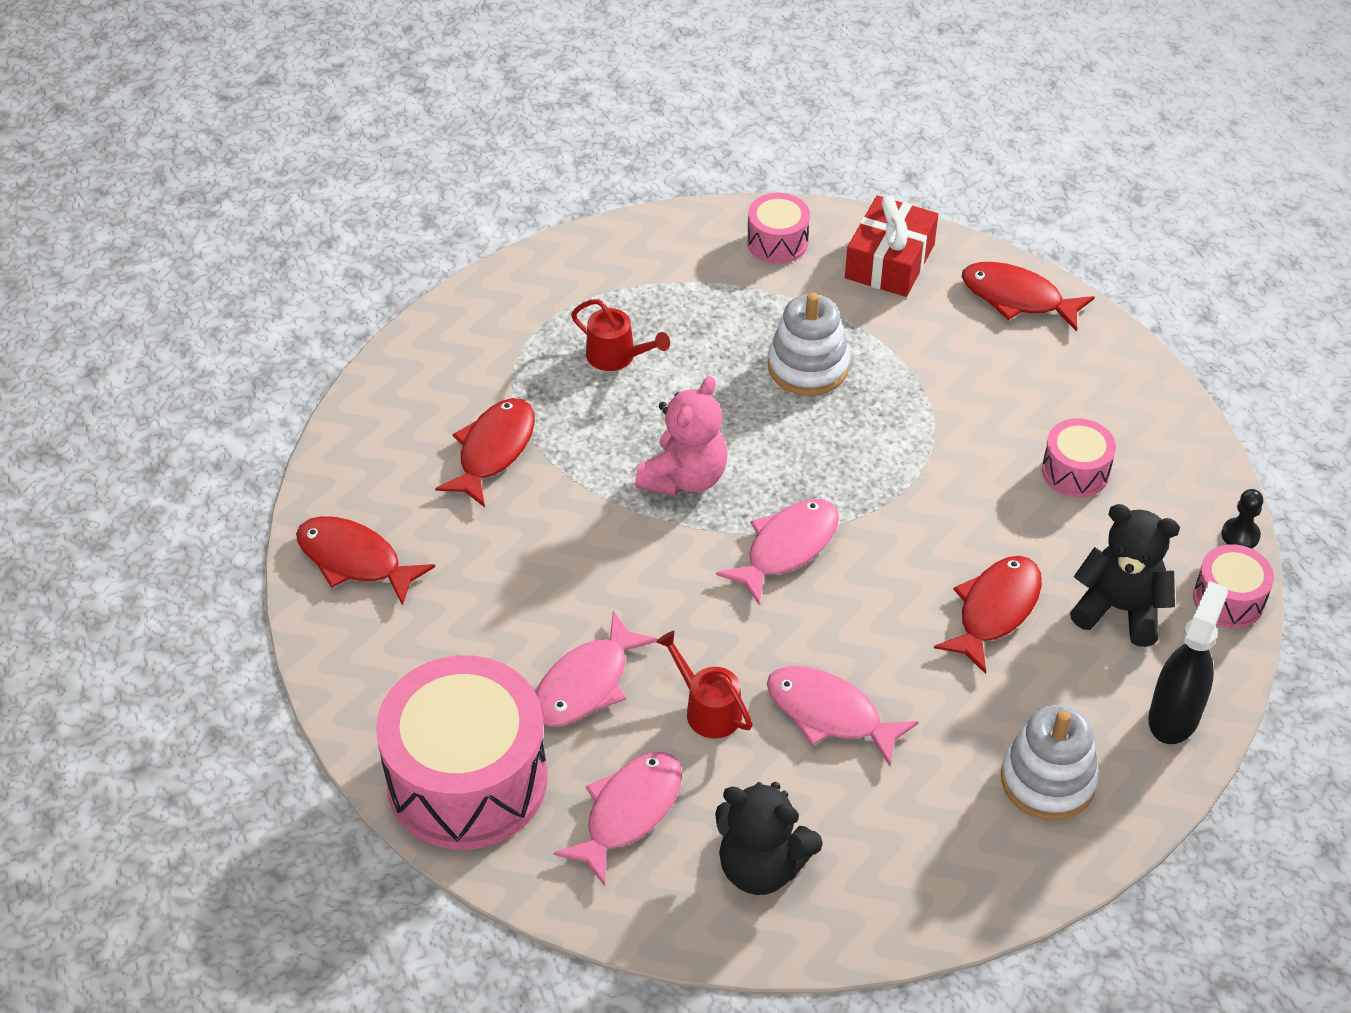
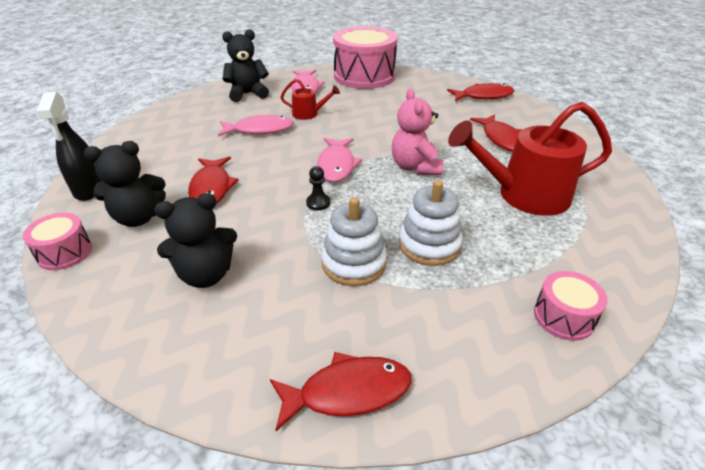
camera: 140 degrees right, 10 degrees down
(586, 684) = (359, 103): pink fish -> none
(617, 356) = (523, 195): red watering can -> red watering can, size x2.11
(889, 261) = (476, 356): red gift -> none
(1048, 780) = (147, 148): white stacking toy -> white stacking toy (354, 263)
(1075, 471) = (206, 274): pink drum -> black teddy bear
(1240, 535) = (62, 295): black pawn -> black pawn (318, 203)

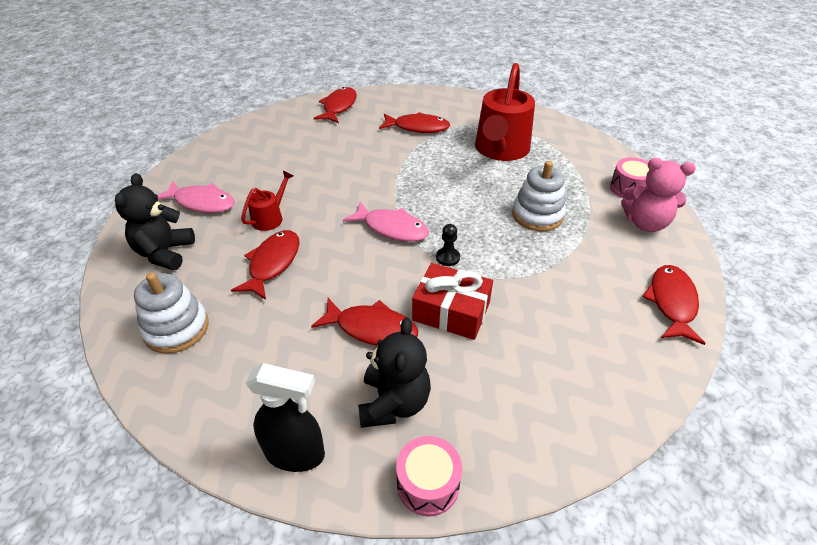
camera: 65 degrees left, 5 degrees up
(206, 274) = (519, 358): black teddy bear -> none
(248, 221) = (451, 311): none -> red gift
(260, 130) = (272, 263): pink fish -> red fish
(354, 263) = (542, 261): white stacking toy -> white stacking toy (176, 328)
(364, 76) = (220, 154): pink drum -> none
(415, 167) = (428, 184): pink teddy bear -> pink teddy bear (645, 223)

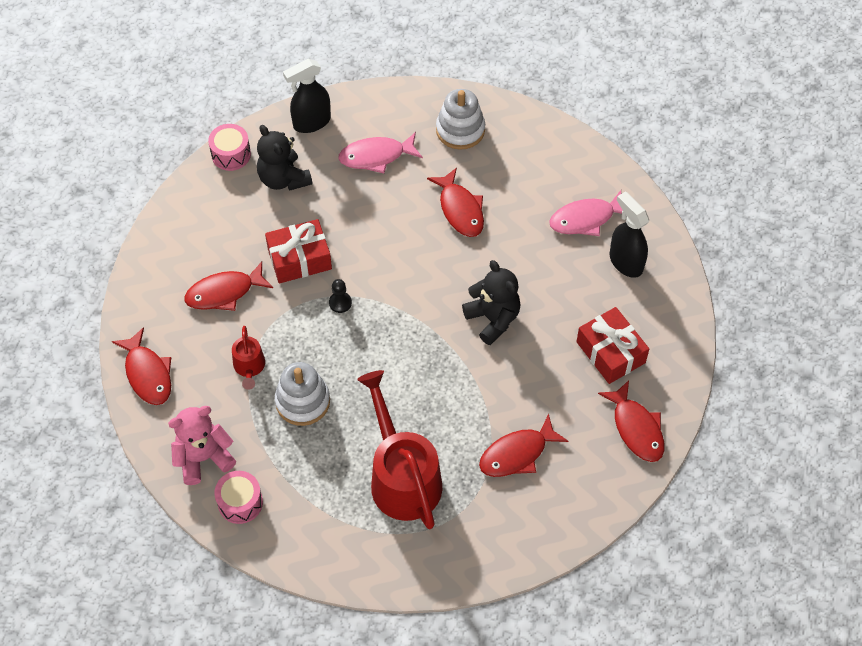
camera: 140 degrees right, 15 degrees up
(165, 253) = (545, 164): black teddy bear -> black teddy bear (493, 319)
(221, 168) = (625, 262): none -> black spray bottle
(270, 217) = (514, 244): red watering can -> red watering can (249, 367)
(302, 137) = (610, 352): none -> red gift
(372, 328) = (340, 211): red fish -> red fish (224, 292)
(392, 228) = (409, 301): pink fish -> pink fish (376, 156)

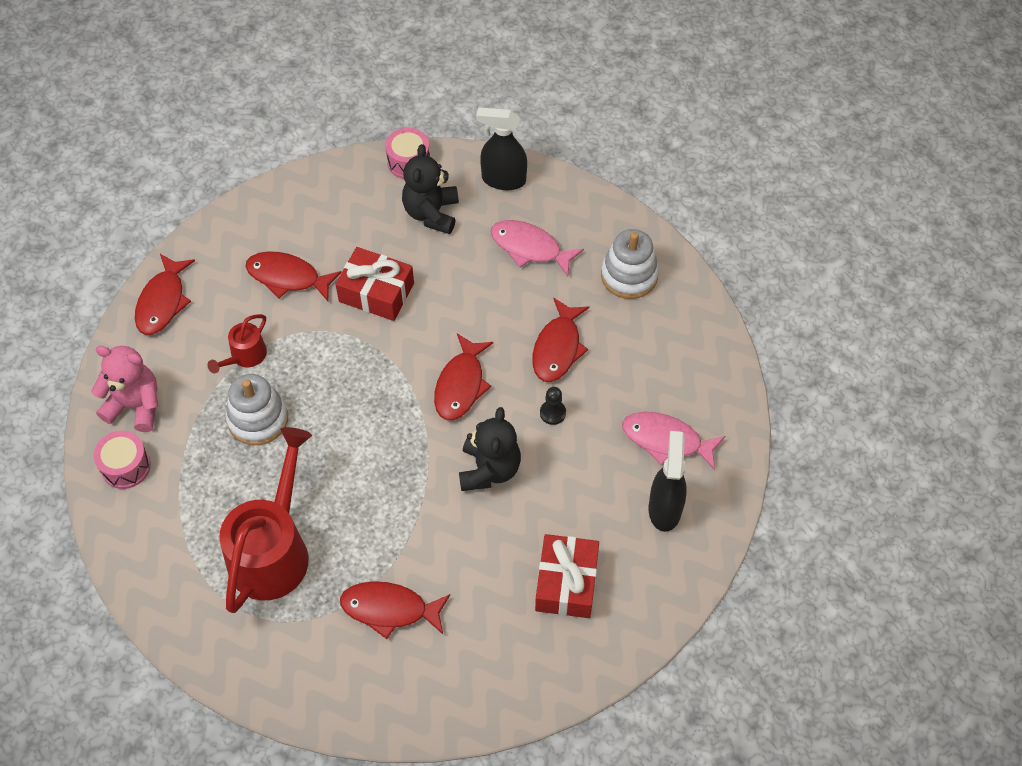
camera: 40 degrees right, 0 degrees up
(340, 303) = (372, 356): black pawn -> black pawn (552, 413)
(636, 428) = (520, 673): red fish -> red fish (461, 385)

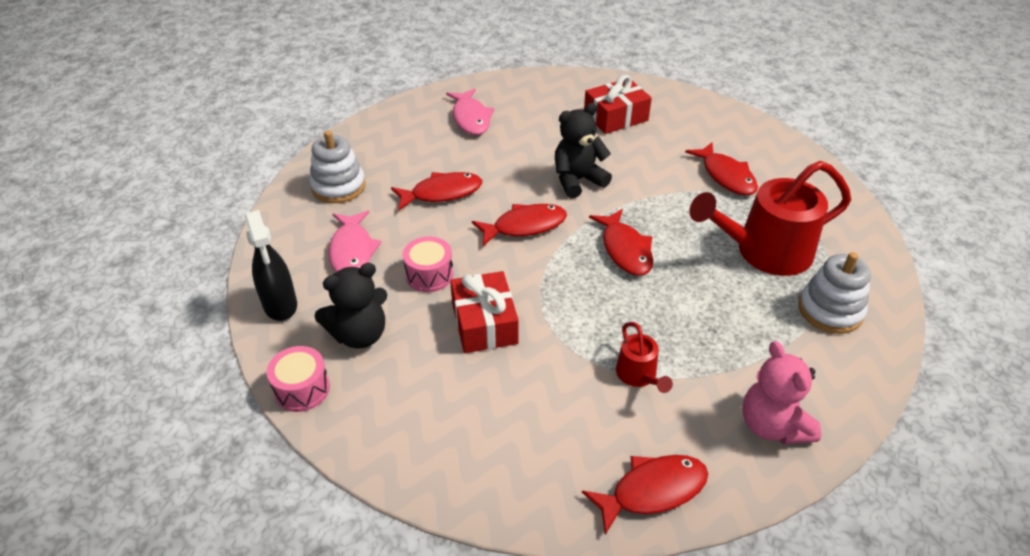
camera: 125 degrees left, 15 degrees down
(126, 466) = (826, 388): pink drum -> pink drum (429, 275)
(245, 356) = (639, 376): red watering can -> red watering can turned 75 degrees clockwise
(258, 419) = (683, 327): white stacking toy -> white stacking toy (830, 310)
(287, 277) = (526, 400): red fish -> red fish (625, 250)
(552, 413) = (501, 172): black pawn -> none
(664, 508) = (522, 101): black spray bottle -> none

